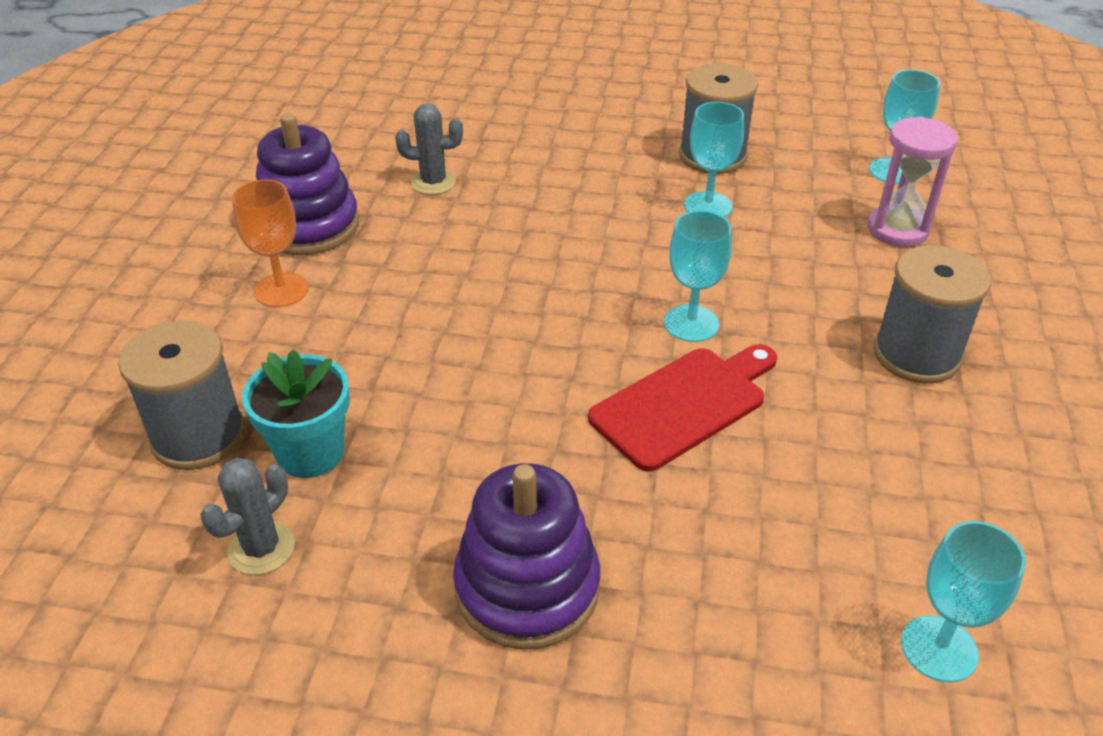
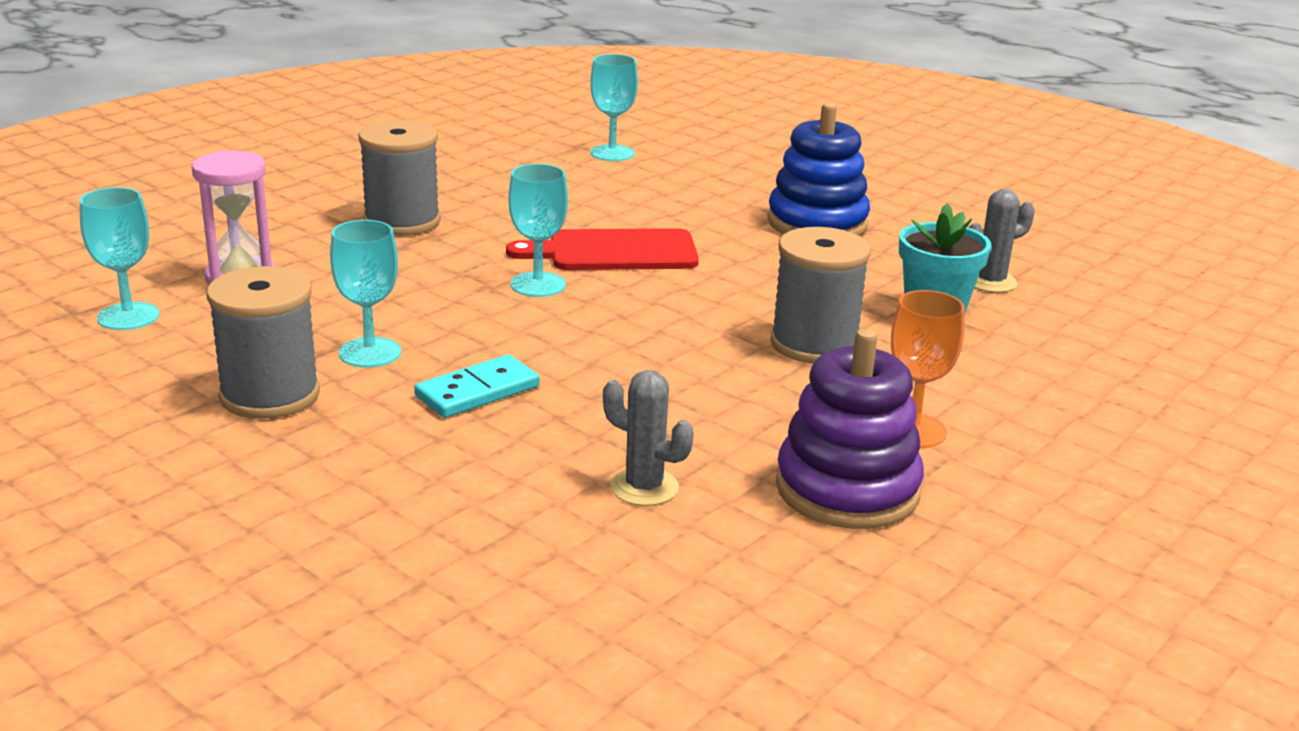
camera: 150 degrees left, 15 degrees down
(198, 436) = (1030, 348): grey spool -> grey spool (814, 344)
(527, 587) = (817, 223): purple stacking toy -> blue stacking toy
(601, 205) = (477, 391): none -> turquoise domino

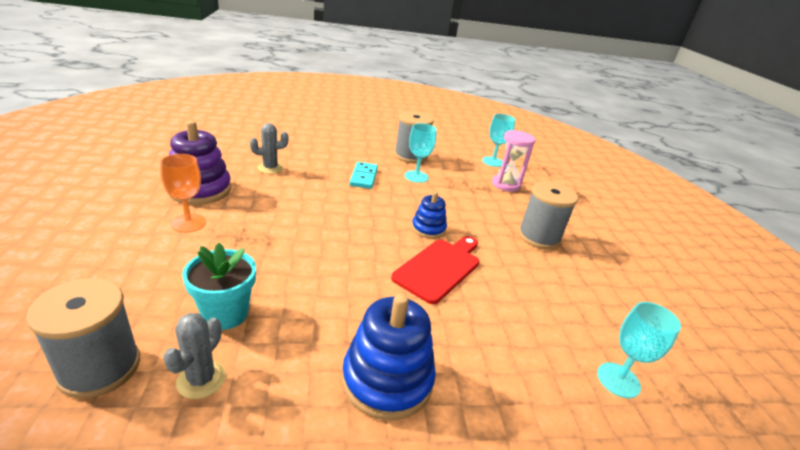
camera: 130 degrees right, 5 degrees up
(538, 285) = (428, 229): turquoise goblet -> blue stacking toy
(814, 344) = (273, 252): grey spool -> grey spool (100, 368)

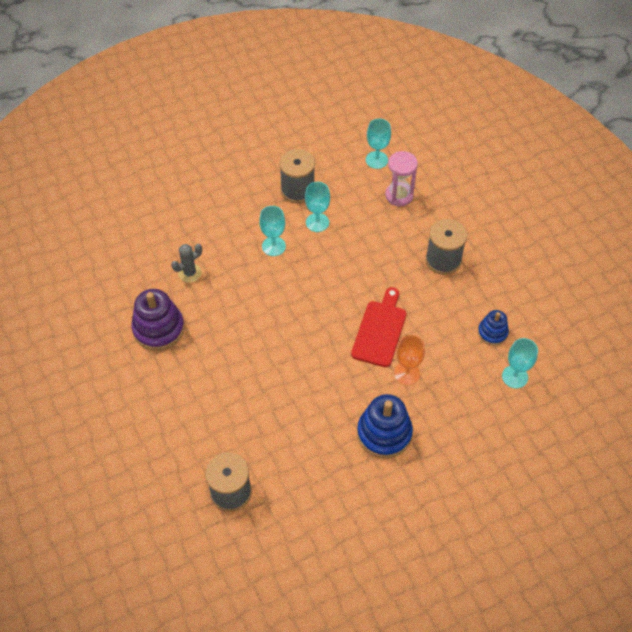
camera: 15 degrees left, 25 degrees up
(188, 223) = (182, 368): orange goblet -> orange goblet (407, 373)
(201, 379) = (287, 475): grey cactus -> none
(225, 314) = (267, 431): turquoise flower pot -> none
(364, 177) = (273, 246): turquoise domino -> turquoise goblet
(428, 229) = (355, 291): blue stacking toy -> blue stacking toy (492, 333)

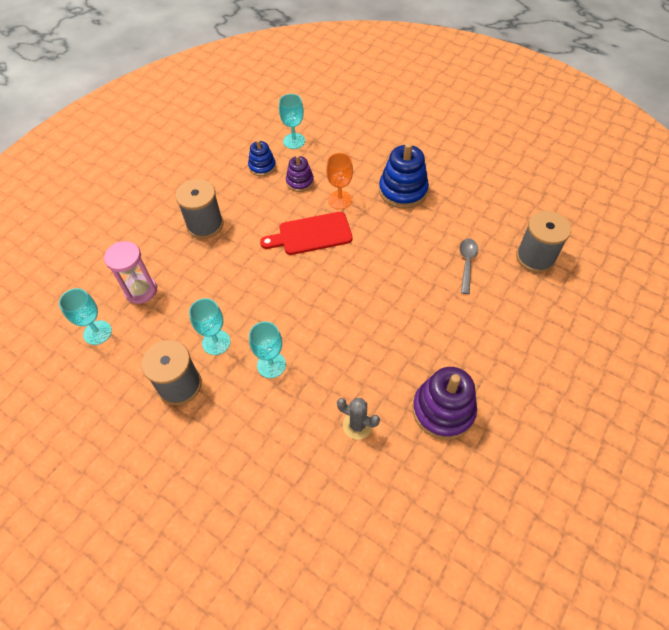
camera: 120 degrees left, 0 degrees up
(265, 430) = (467, 263): none -> grey spoon
(451, 353) = (300, 182): none -> purple stacking toy

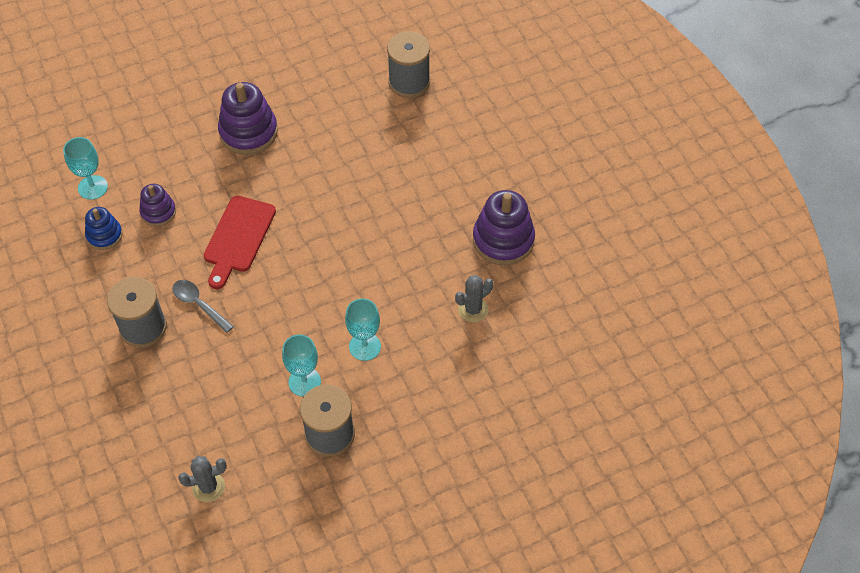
camera: 60 degrees left, 0 degrees up
(97, 332) = (208, 487): turquoise goblet -> grey cactus
(141, 290) = (185, 425): pink hourglass -> none
(340, 200) = (214, 190): orange goblet -> none
(403, 191) = (248, 132): blue stacking toy -> purple stacking toy
(467, 263) = (375, 135): grey spoon -> grey spoon (199, 304)

